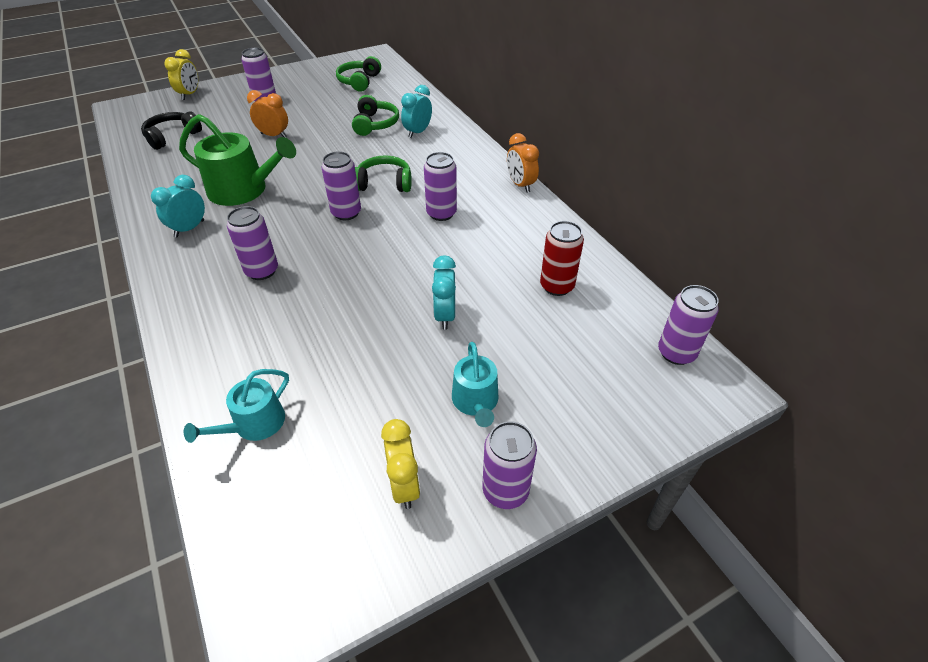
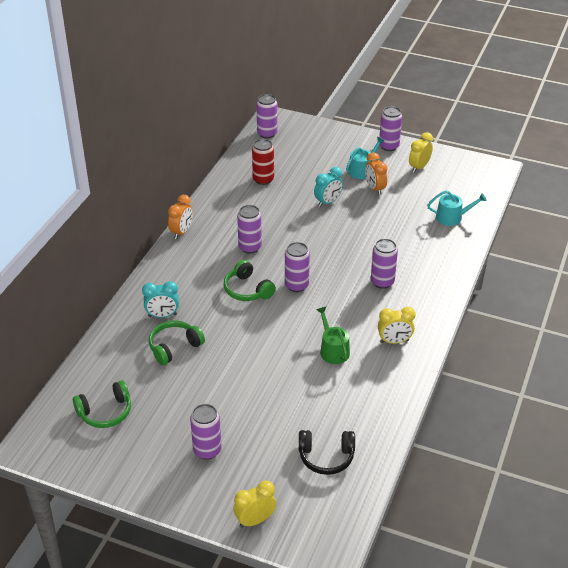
camera: 130 degrees left, 5 degrees down
(189, 229) = (394, 341): turquoise clock -> yellow clock
(244, 190) = (333, 350): green watering can -> green watering can, size x0.58
(274, 135) = (254, 393): orange clock -> orange clock (375, 189)

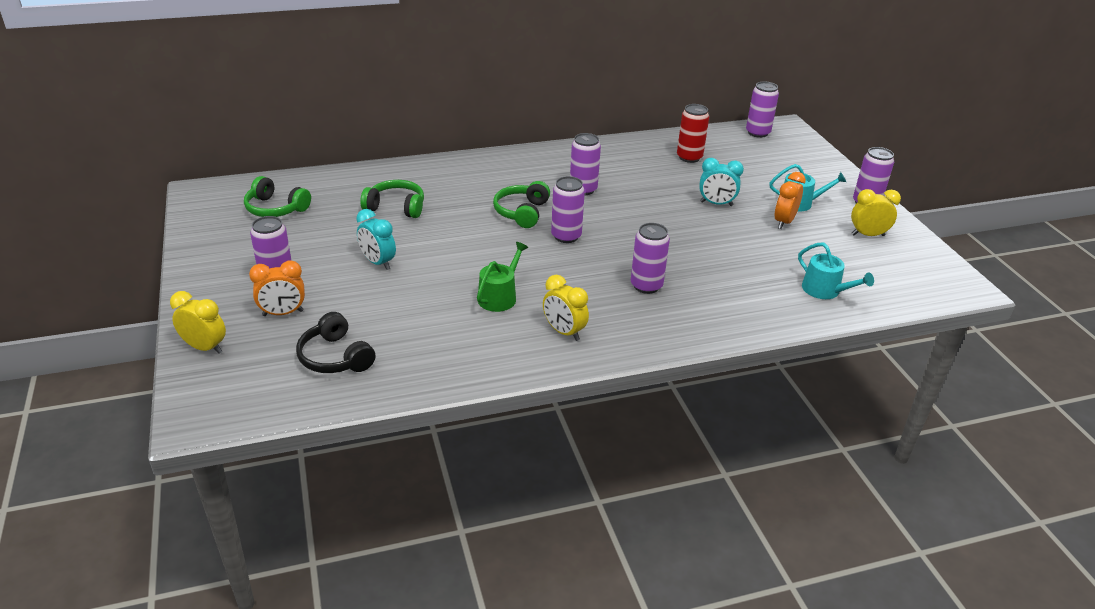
camera: 50 degrees right, 5 degrees down
(162, 315) = (430, 185): turquoise clock -> turquoise clock (378, 263)
(181, 232) = (552, 149): orange clock -> orange clock (283, 313)

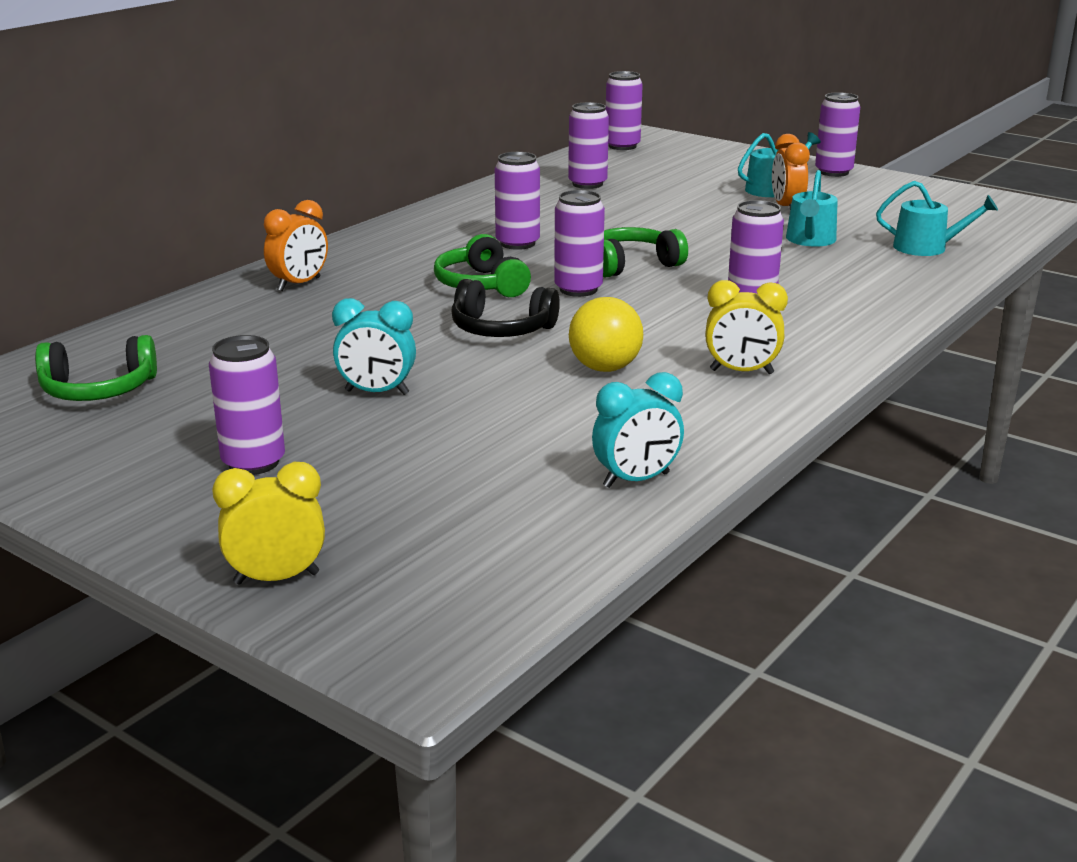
camera: 35 degrees left, 10 degrees down
(283, 313) = (333, 493): orange clock -> orange clock (299, 284)
(335, 357) = (503, 506): black headphones -> black headphones (501, 329)
(396, 207) = (295, 331): green headphones -> green headphones (632, 265)
(500, 296) = (605, 368): green watering can -> yellow ball
(689, 157) = (587, 184): red can -> purple can
(716, 204) = (691, 213): turquoise clock -> turquoise clock (636, 480)
(757, 254) = (810, 240): none -> turquoise watering can
(867, 235) = (881, 195): yellow clock -> none

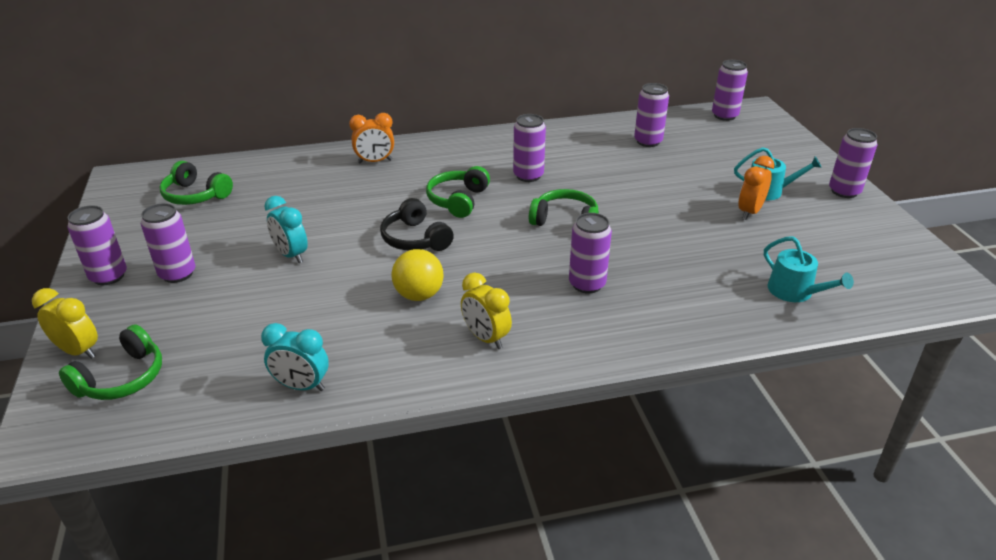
camera: 40 degrees right, 10 degrees up
(401, 570) = (122, 378): none -> green headphones
(578, 289) = (503, 227): purple can -> purple can (108, 276)
(810, 240) = (716, 248): turquoise watering can -> none

